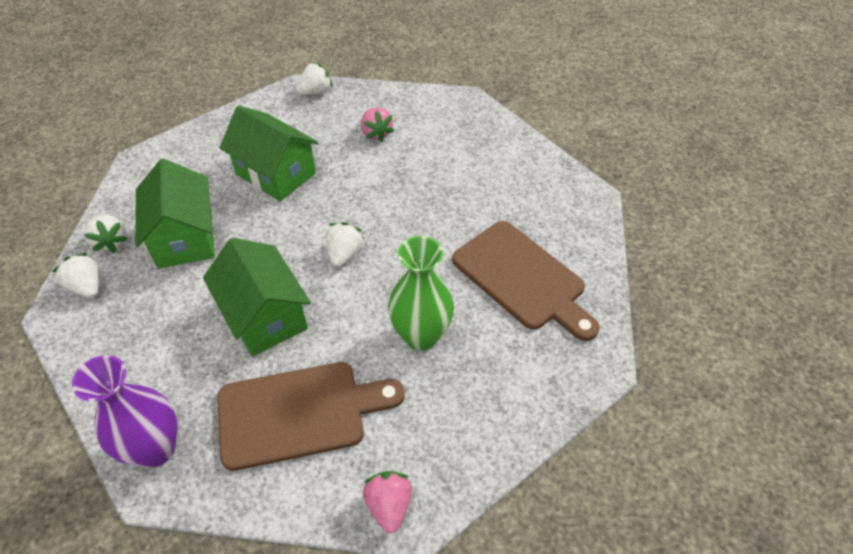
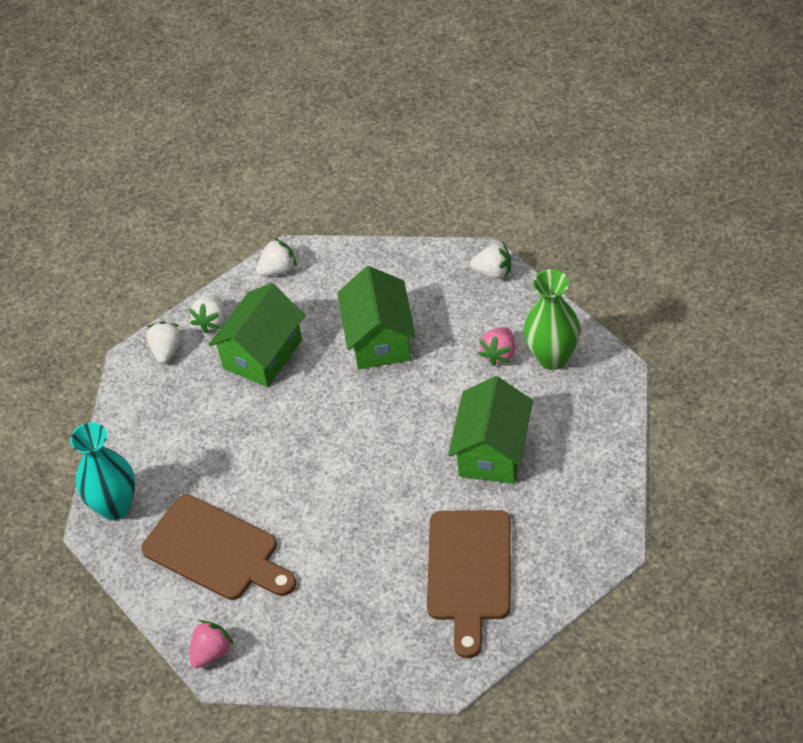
camera: 50 degrees right, 0 degrees up
(155, 448) = (115, 506): purple vase -> turquoise vase
(264, 316) = (258, 462): green house -> green house (492, 451)
(344, 254) = (360, 452): white strawberry -> white strawberry (278, 269)
(421, 336) = (347, 558): green vase -> green vase (552, 357)

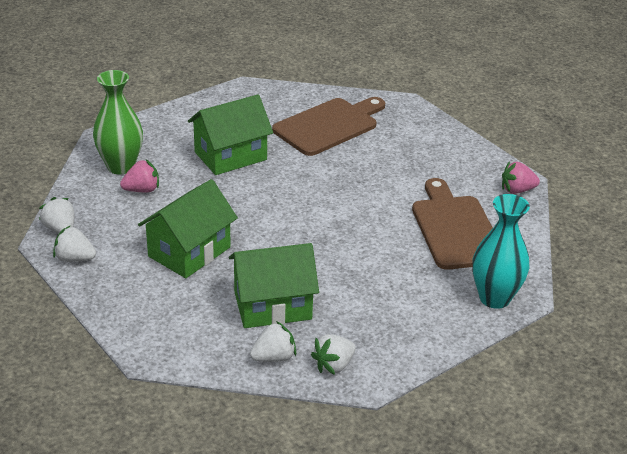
camera: 140 degrees left, 15 degrees down
(278, 269) = (174, 351): white strawberry -> white strawberry (74, 258)

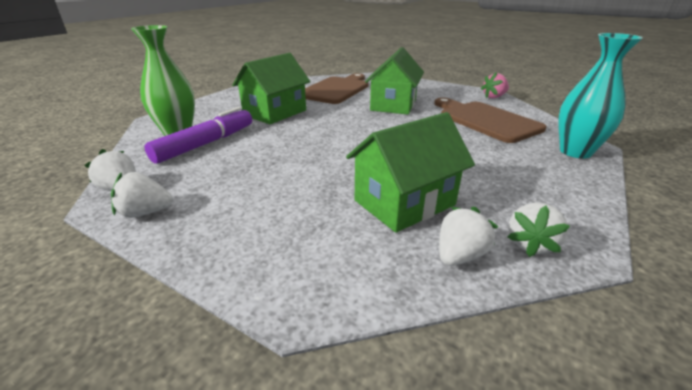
camera: 20 degrees left, 5 degrees down
(142, 190) = (206, 144): pink strawberry -> purple marker
(189, 252) = (281, 178): green house -> green house (393, 105)

